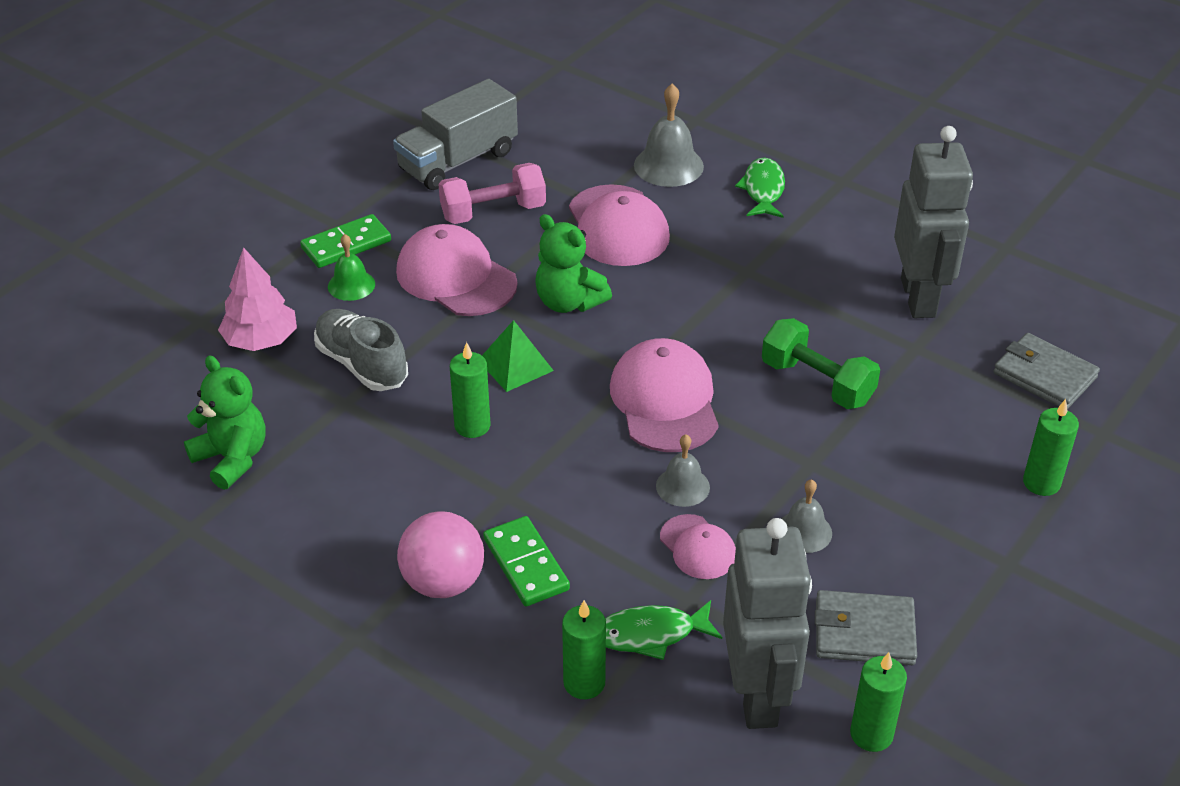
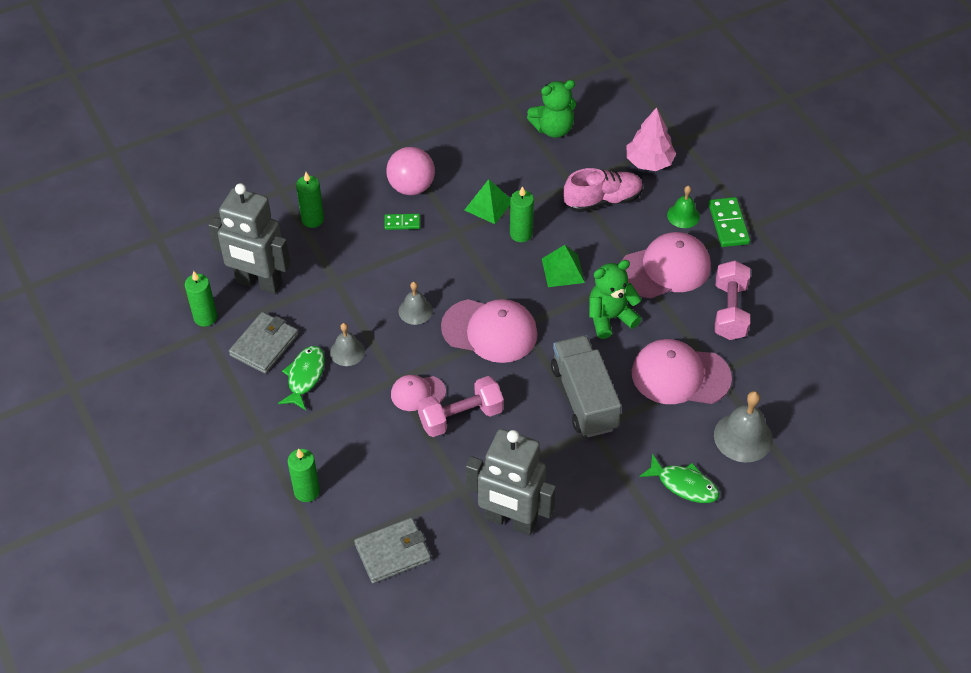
camera: 115 degrees right, 10 degrees up
(362, 364) = (602, 200): grey shoe -> pink shoe
(434, 478) = (488, 205): none -> green pyramid
(458, 161) = (803, 311): grey truck -> grey truck (584, 398)
(526, 564) = (402, 223): green domino -> green domino, size x0.61
(651, 634) = (323, 256): green fish -> green fish (305, 376)
(698, 547) = (367, 299): pink cap -> pink cap (417, 393)
(817, 383) = (460, 417): green dumbbell -> pink dumbbell

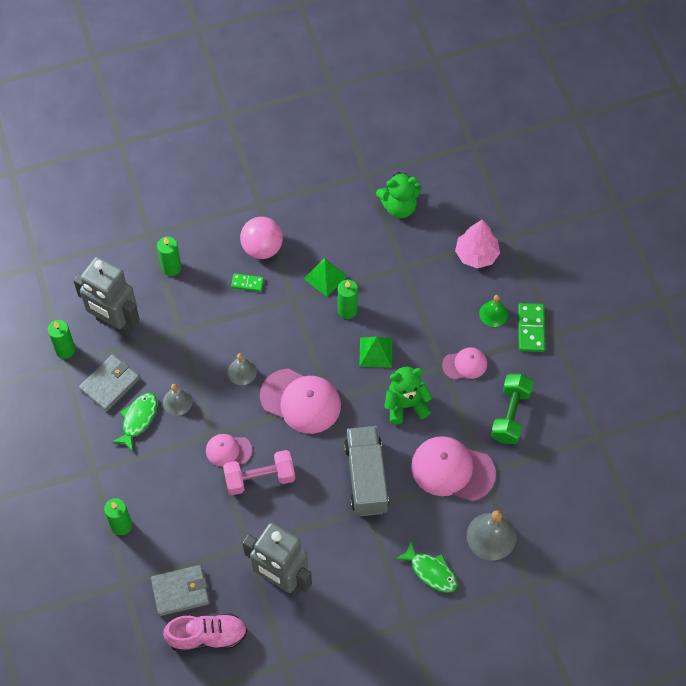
camera: 10 degrees right, 10 degrees up
(602, 200) = (426, 287): pink shoe -> pink shoe (207, 636)
(665, 268) = (465, 364): pink cap -> pink cap, size x0.55
(730, 311) = (510, 415): pink dumbbell -> green dumbbell

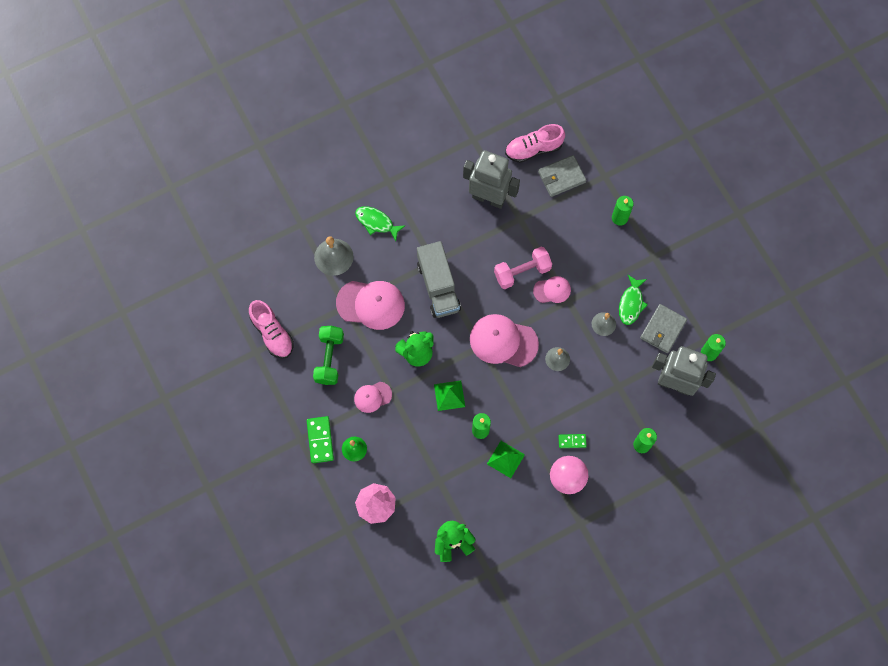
camera: 170 degrees right, 10 degrees up
(576, 455) = (272, 333): none -> pink shoe

